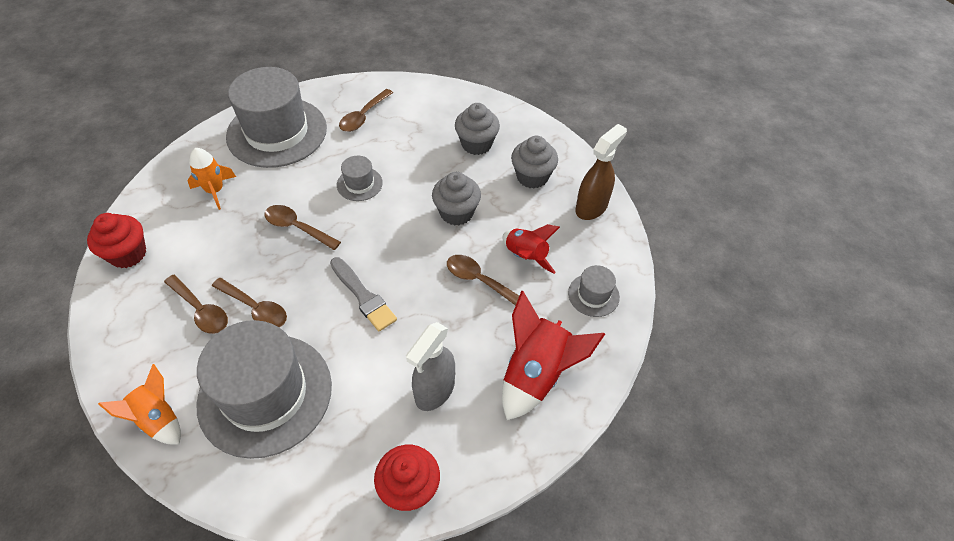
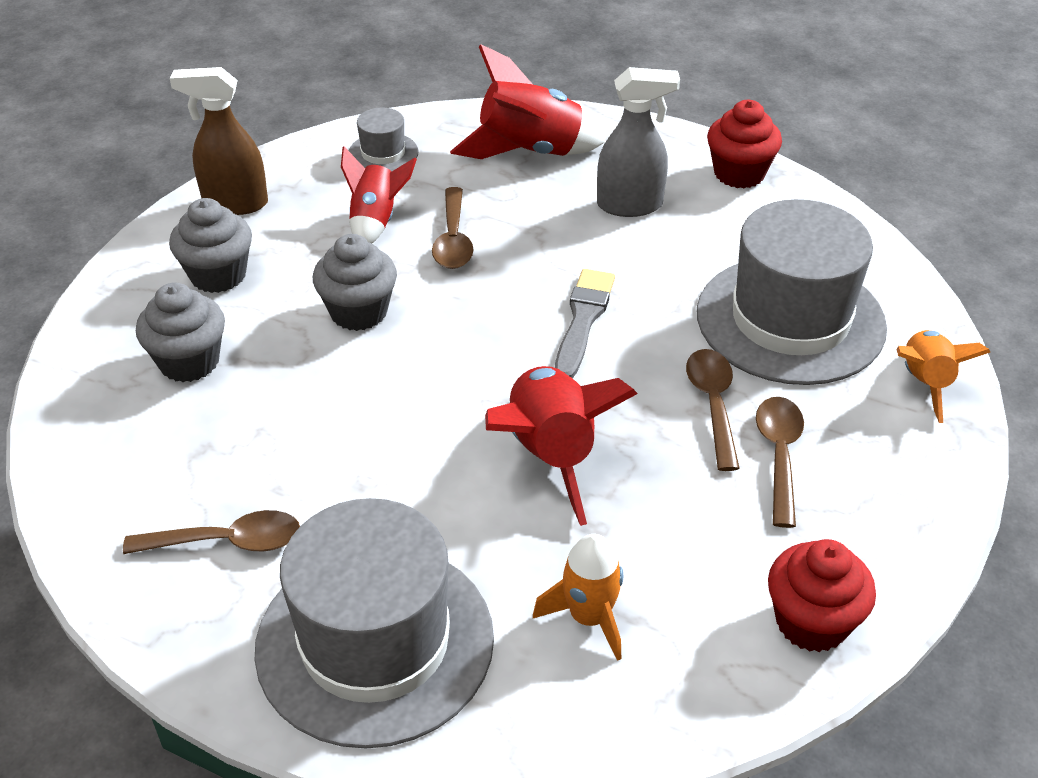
camera: 125 degrees left, 10 degrees down
(297, 227) = (550, 455): brown spoon -> red rocket
(359, 184) = (398, 442): grey hat -> none

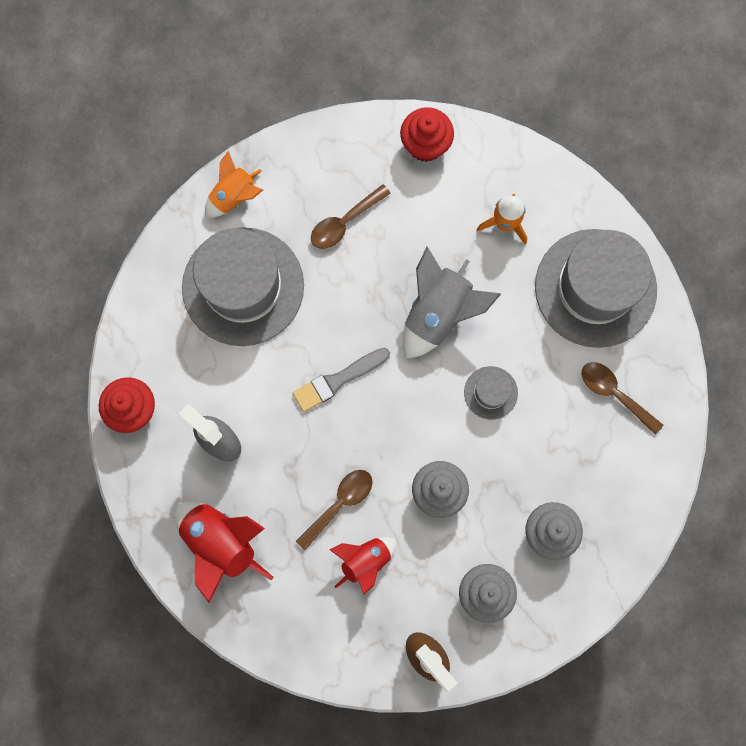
camera: 135 degrees left, 35 degrees up
(383, 153) = (303, 624): grey hat -> grey hat (490, 392)
(550, 455) = (439, 313): red rocket -> grey rocket
(713, 404) = (339, 273): brown spoon -> none

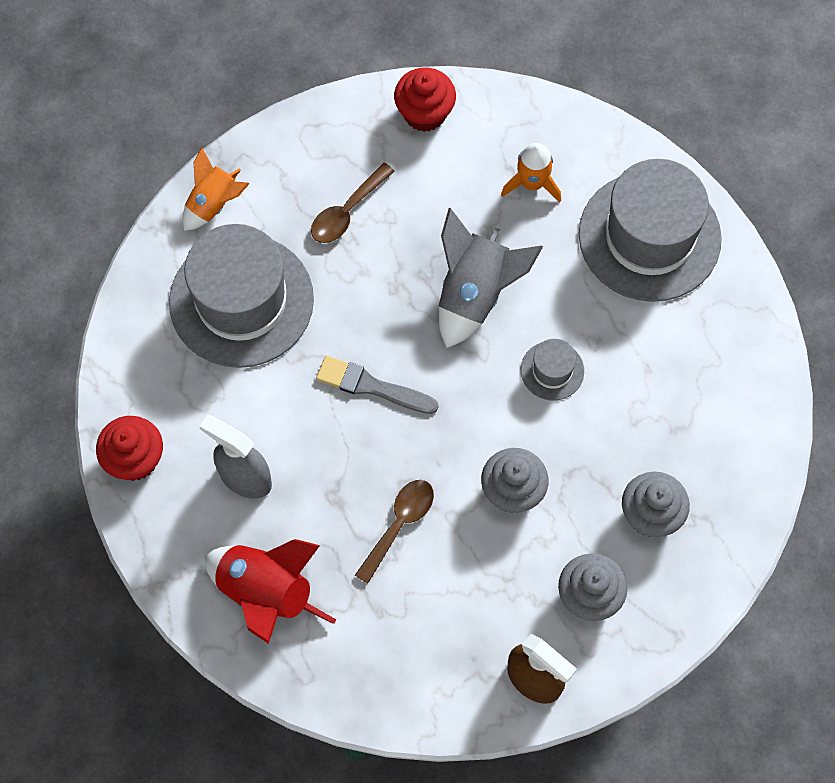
camera: 10 degrees left, 10 degrees down
(338, 380) = (371, 386): grey brush -> grey brush turned 60 degrees clockwise
(365, 560) = (441, 584): red rocket -> none
(614, 394) = (695, 348): brown spoon -> none

